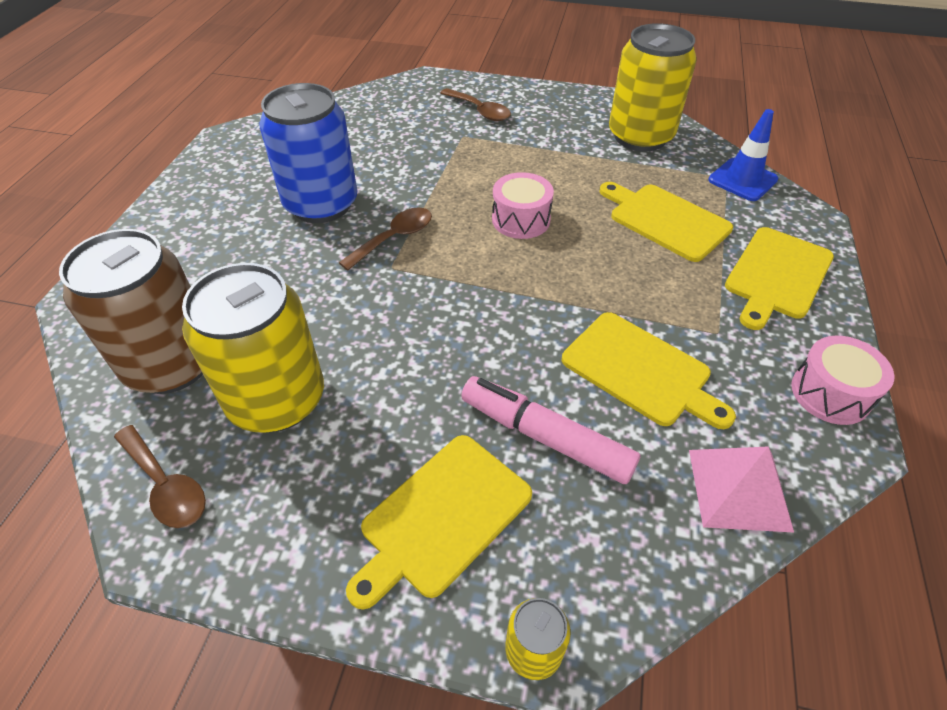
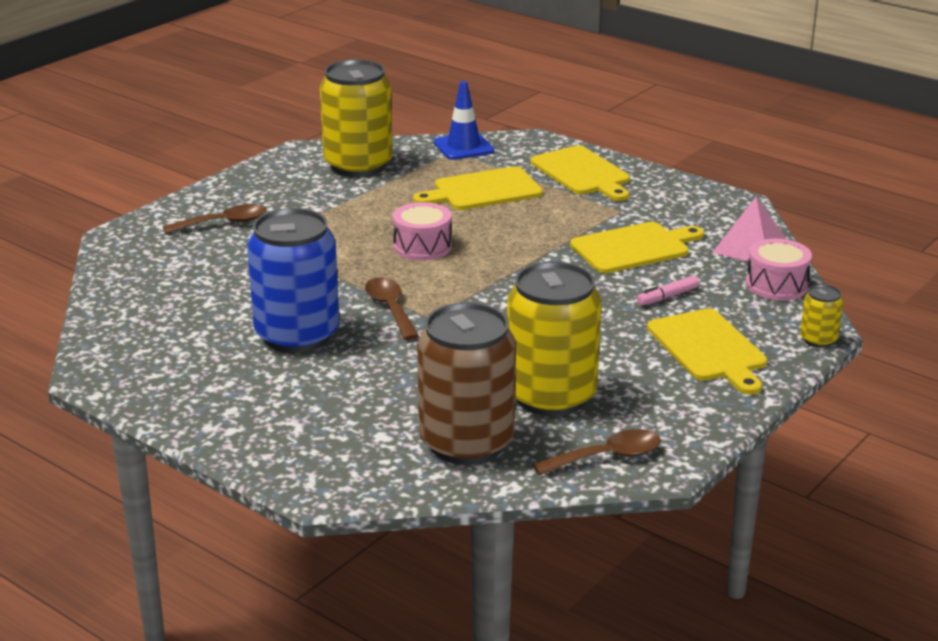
camera: 65 degrees left, 20 degrees down
(545, 436) = (667, 297): pink marker -> pink marker, size x0.50
(830, 393) = (699, 195): pink drum -> pink drum (776, 285)

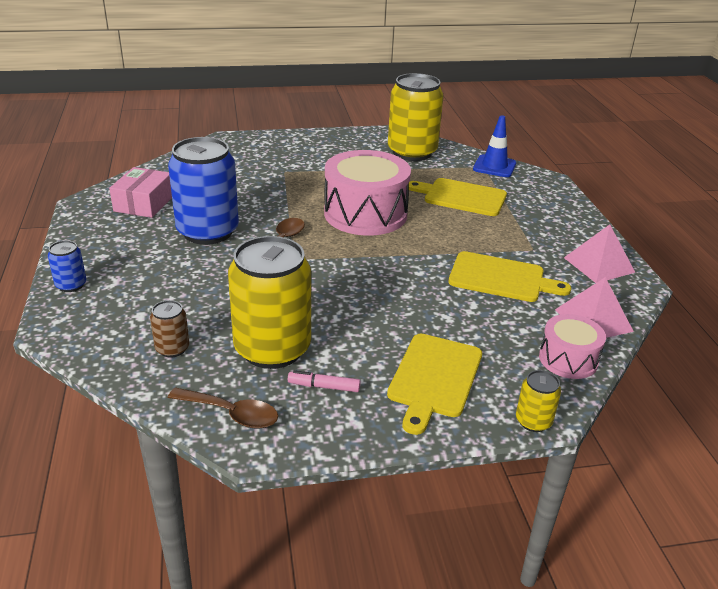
camera: 40 degrees right, 5 degrees up
(167, 342) = (144, 203): none -> pink box
(223, 223) = (284, 154): brown spoon -> none
(256, 450) = (71, 285): none -> blue can
(422, 246) = (365, 214): pink drum -> pink drum, size x1.87
(466, 443) = (172, 348): brown can -> brown can, size x0.44
(582, 173) = (547, 213): yellow cutting board -> none
(667, 297) = (467, 324): pink marker -> pink marker (324, 386)
(689, 200) = (599, 265): none -> pink pyramid

